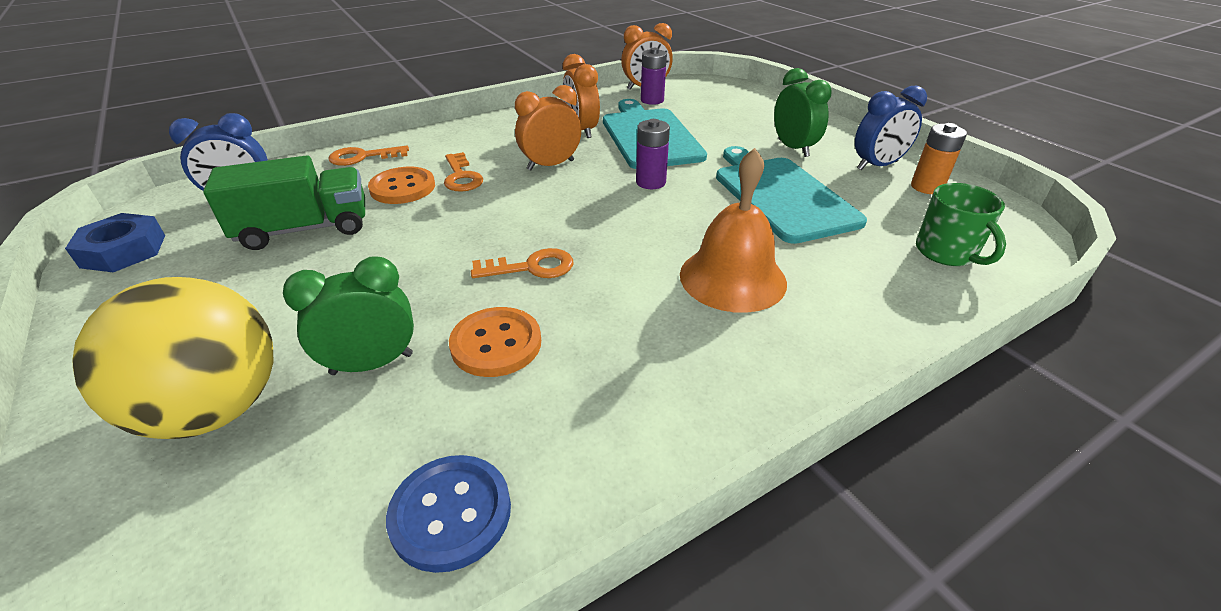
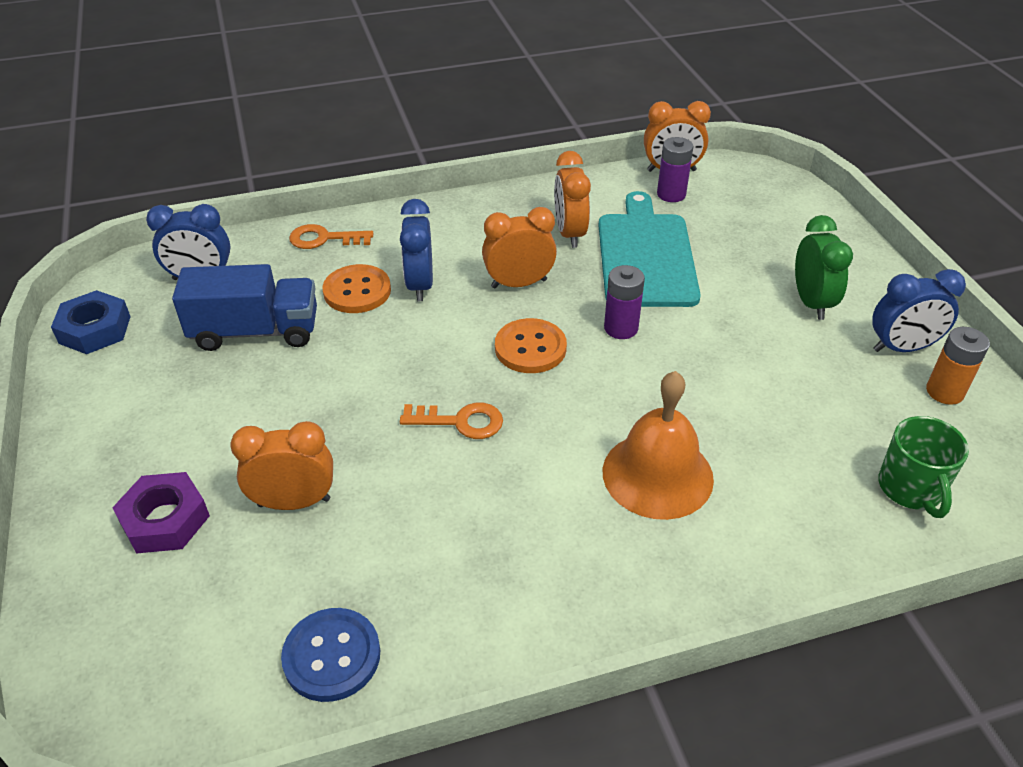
camera: 15 degrees right, 5 degrees up
(215, 409) = (165, 519): yellow ball -> purple nut
(305, 229) = (255, 331): green truck -> blue truck
(372, 364) = (294, 502): green clock -> orange clock
(461, 176) = (420, 285): orange key -> blue clock
(496, 344) = (405, 504): orange button -> orange button (530, 348)
(781, 195) = (762, 373): turquoise cutting board -> none

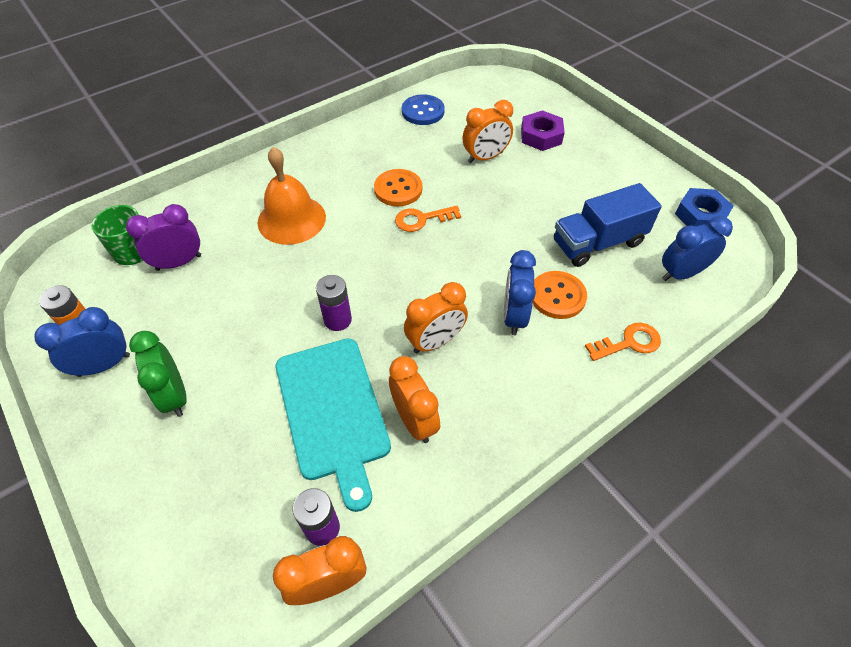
camera: 160 degrees right, 10 degrees up
(420, 285) = (514, 316): blue clock -> blue clock turned 150 degrees counterclockwise
(530, 348) = (400, 283): orange button -> orange button (398, 189)
(833, 449) = (179, 262): none -> purple clock

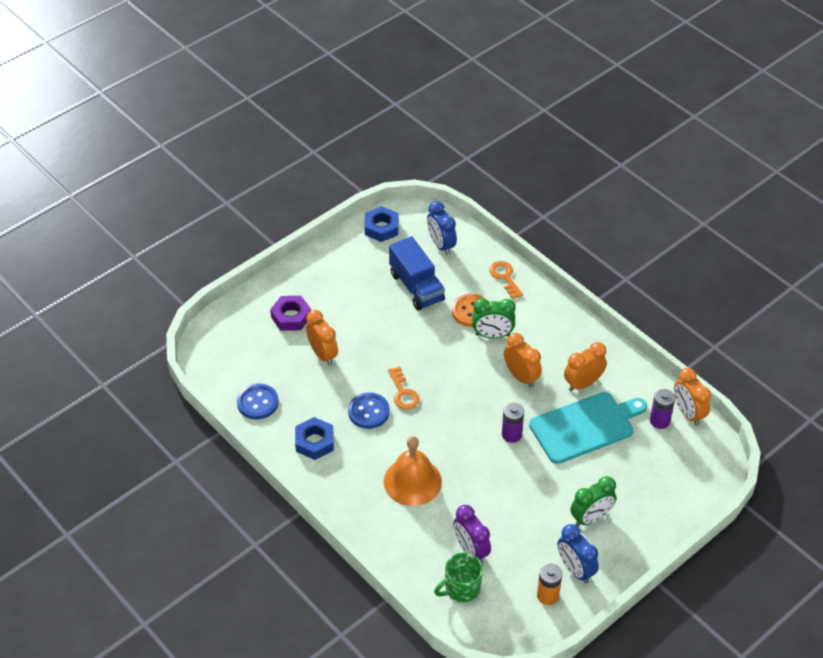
camera: 95 degrees left, 5 degrees down
(364, 148) = (314, 442): none -> blue nut
(398, 189) = (368, 412): orange button -> blue button
(514, 316) = (492, 335): blue clock -> green clock

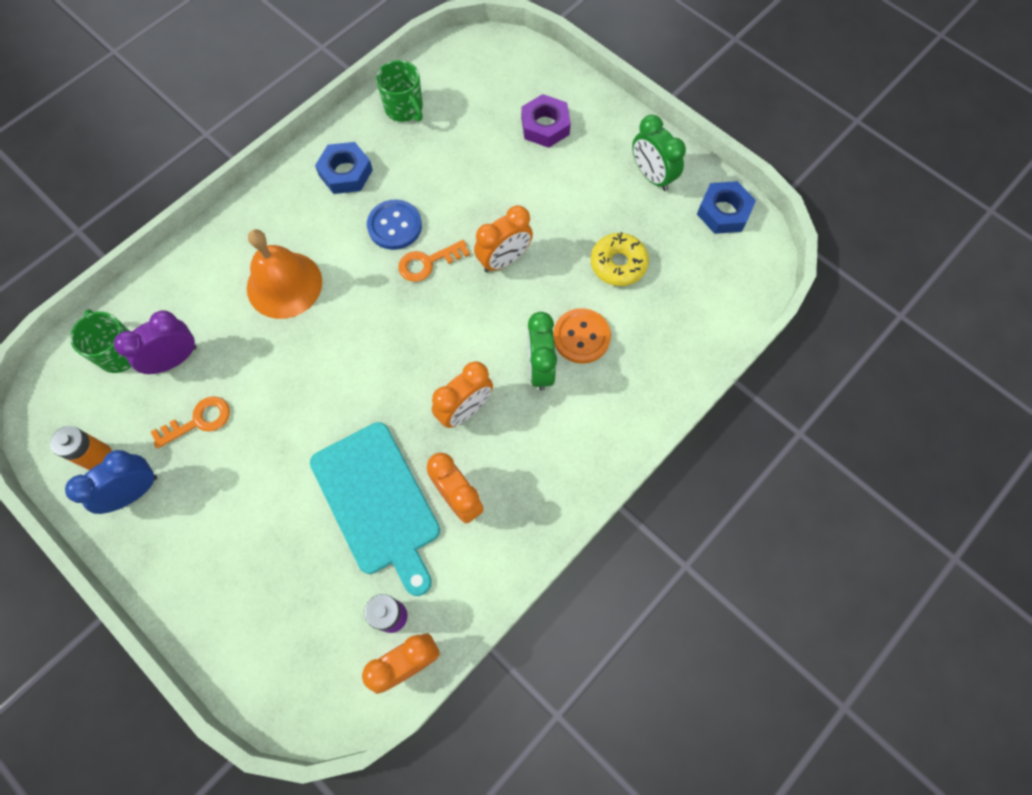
camera: 85 degrees right, 20 degrees up
(257, 402) = (404, 108): blue button -> green mug
(323, 354) = (485, 167): orange clock -> orange clock (504, 260)
(416, 287) = (618, 264): blue truck -> yellow donut
(441, 245) = (704, 289): blue clock -> none
(505, 277) = (655, 379): orange key -> orange key (198, 421)
(511, 434) = (361, 401): purple battery -> none
(591, 518) = (217, 512): green clock -> green clock (651, 176)

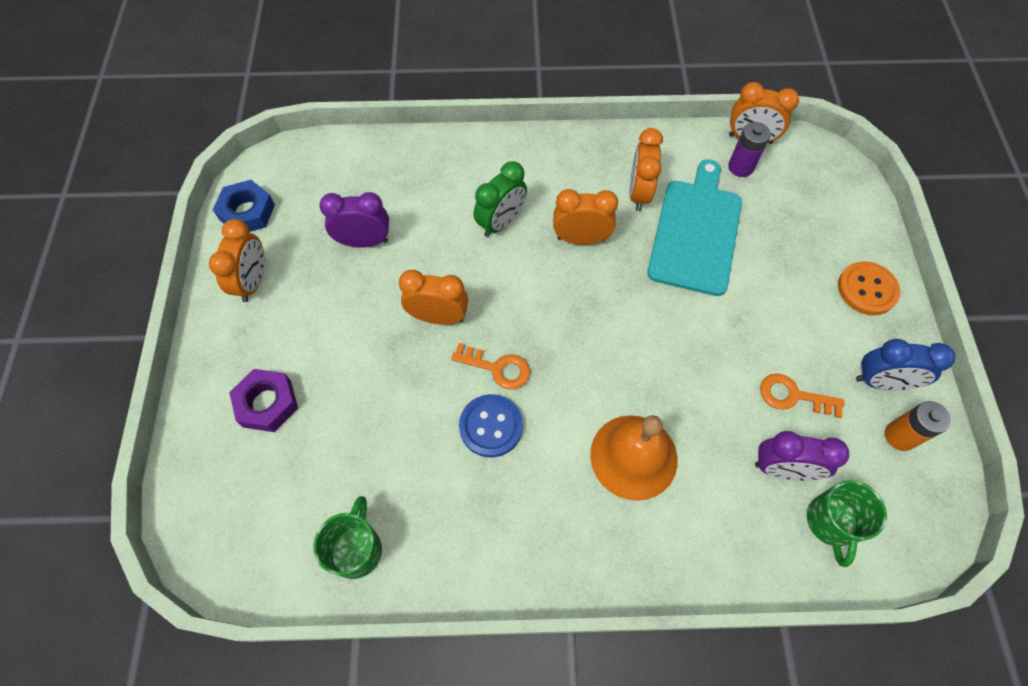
camera: 135 degrees left, 5 degrees down
(345, 173) = (481, 526): blue nut -> none
(581, 337) = (450, 217): orange button -> orange button (867, 289)
(618, 264) = (364, 241): yellow donut -> purple clock
(651, 176) = (253, 282): green clock -> orange clock

